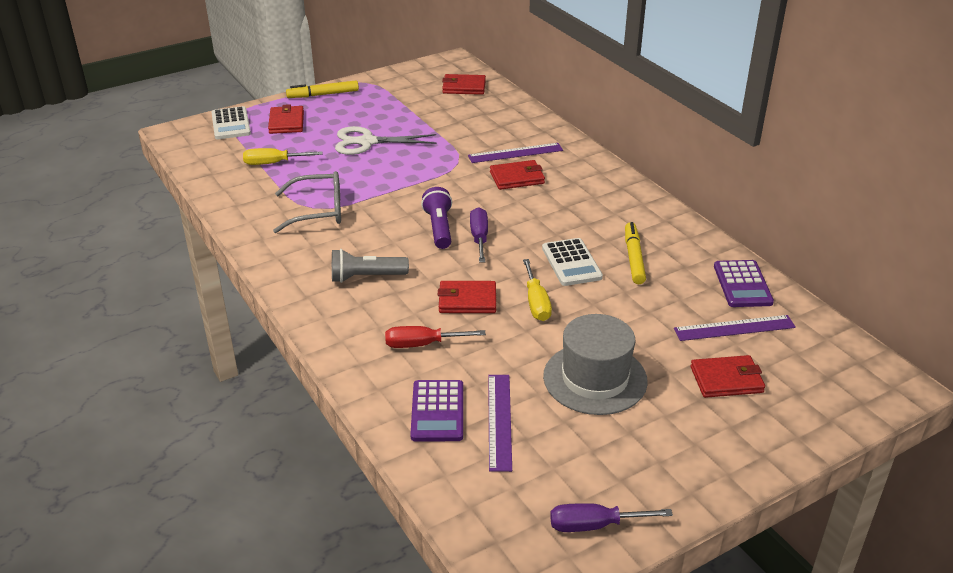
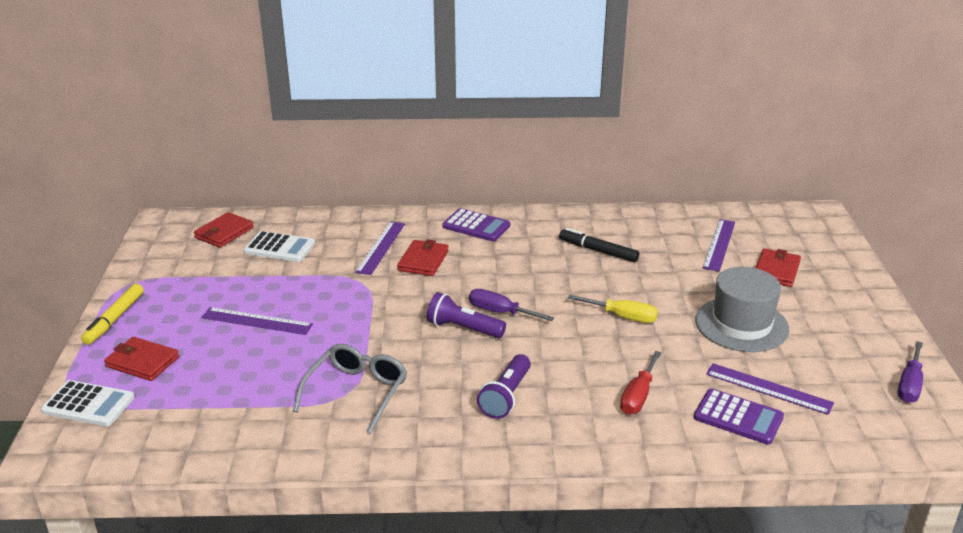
camera: 60 degrees left, 5 degrees down
(273, 163) = (222, 396): yellow screwdriver -> none
(366, 277) = (506, 396): grey flashlight -> purple flashlight
(367, 142) = (257, 321): white scissors -> purple ruler
(467, 300) = (591, 350): red wallet -> none
(571, 263) = (580, 280): white calculator -> white calculator (279, 248)
(633, 258) = (598, 251): yellow marker -> black marker
(742, 284) = (669, 221): purple calculator -> purple calculator (476, 226)

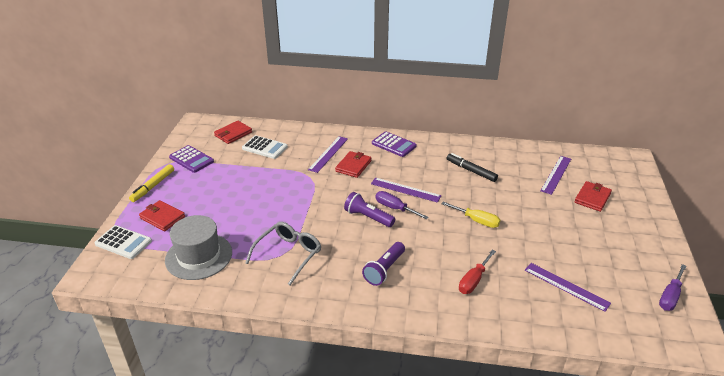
camera: 10 degrees right, 5 degrees up
(257, 321) = (238, 197): purple ruler -> purple ruler (405, 190)
(738, 417) = (539, 305): purple calculator -> purple calculator (191, 159)
(741, 324) = (558, 236): grey hat -> grey hat (199, 256)

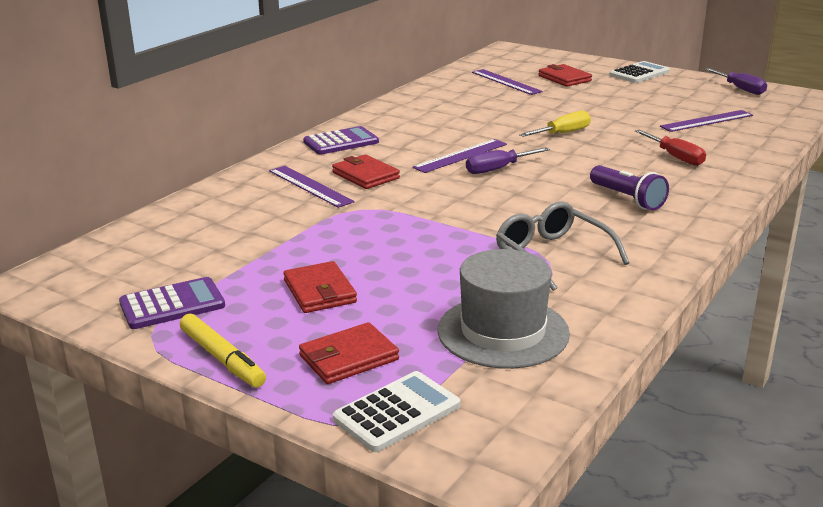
camera: 65 degrees left, 10 degrees down
(233, 134) = (135, 252): red wallet -> red wallet (320, 291)
(265, 148) = (224, 230): white calculator -> white calculator (639, 73)
(368, 217) = (504, 188): purple flashlight -> none
(471, 171) = (455, 115): black marker -> none

